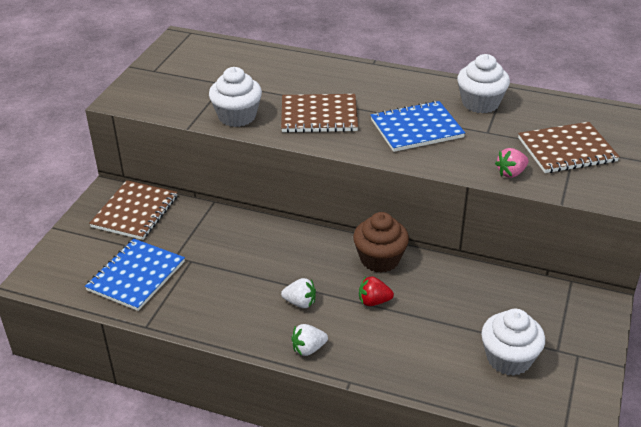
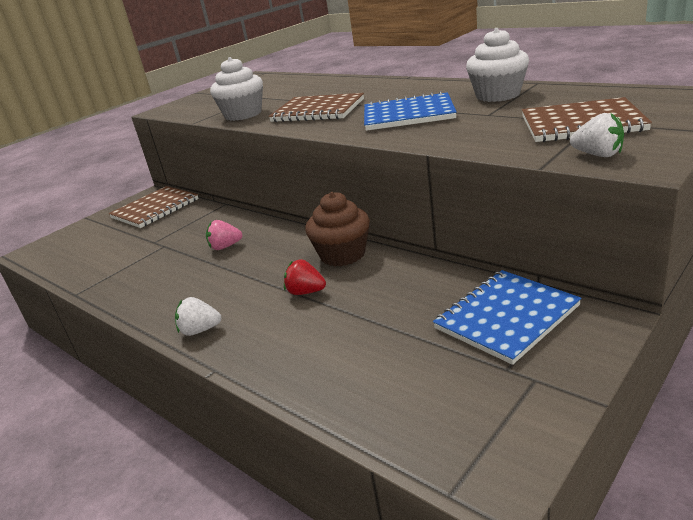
camera: 25 degrees right, 10 degrees down
(136, 276) = (108, 254): blue notebook -> blue notebook (506, 317)
(300, 303) = (229, 287): white strawberry -> white strawberry (598, 155)
(509, 358) = (429, 370): white cupcake -> none
(511, 173) = (491, 143): pink strawberry -> pink strawberry (225, 247)

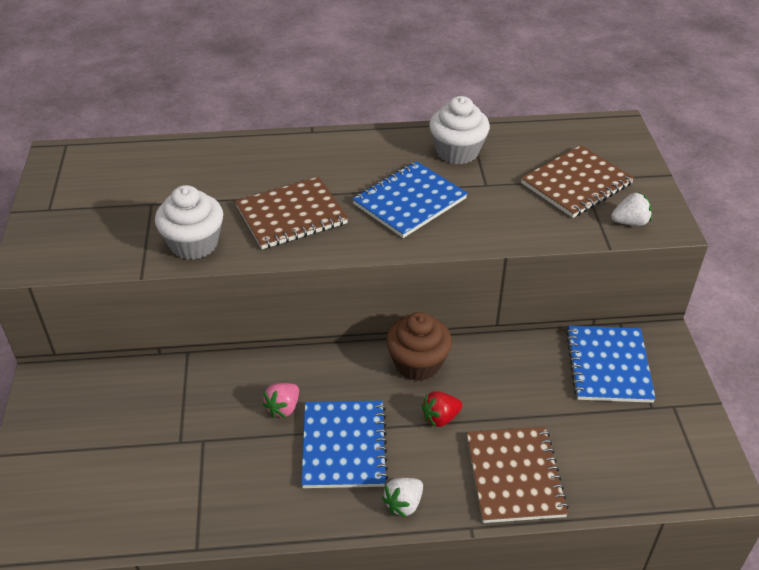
camera: 50 degrees left, 15 degrees up
(155, 209) = (95, 397): brown notebook -> brown notebook (514, 476)
(223, 280) = (344, 446): none -> blue notebook

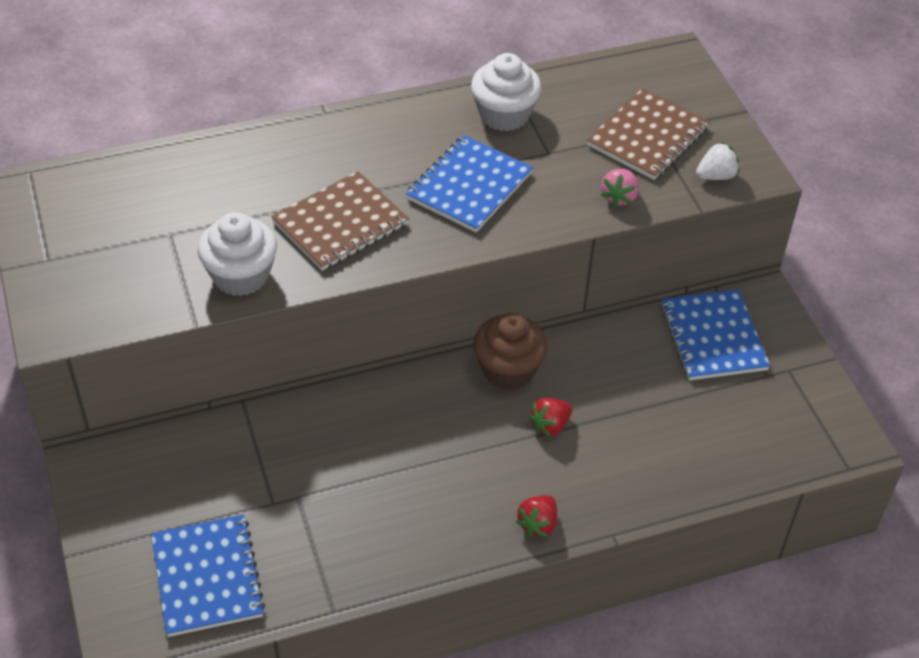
camera: 15 degrees left, 5 degrees up
(283, 408) = (375, 445): pink strawberry -> pink strawberry (619, 197)
(344, 446) = (456, 474): blue notebook -> blue notebook (207, 577)
(404, 504) = (538, 524): white strawberry -> red strawberry
(514, 476) = (644, 473): brown notebook -> none

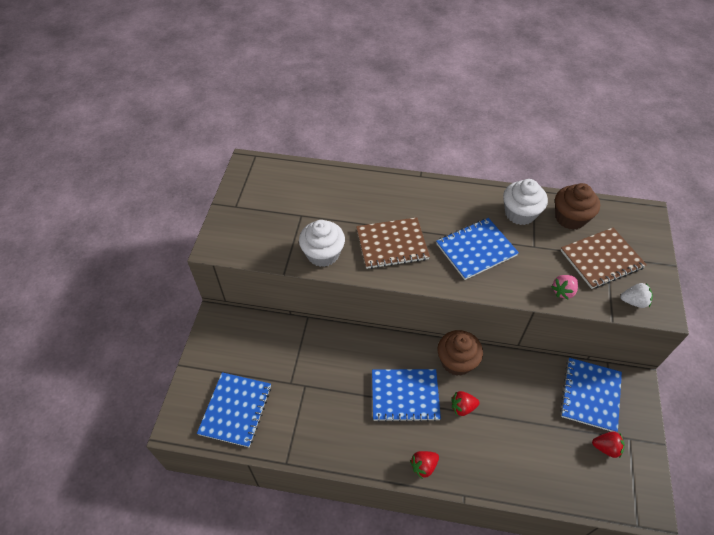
camera: 30 degrees right, 5 degrees up
(459, 446) = (405, 396): none -> blue notebook
(577, 97) = (570, 218): none -> brown cupcake
(765, 394) = (606, 447): none -> red strawberry

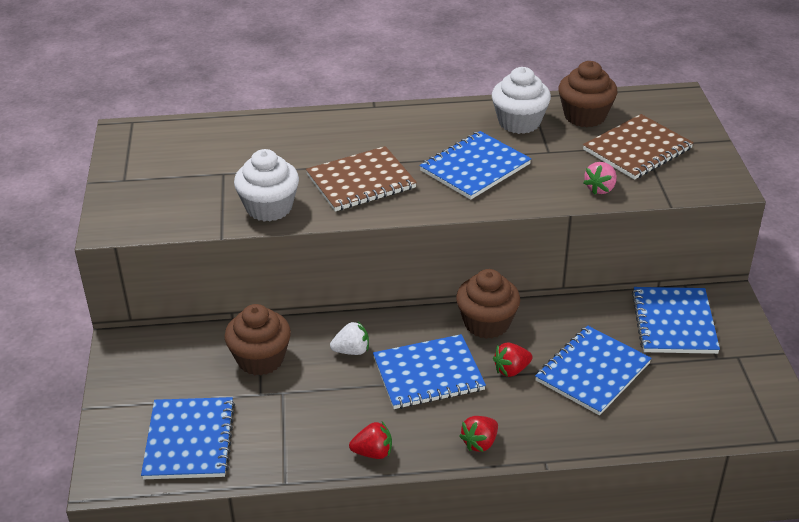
camera: 15 degrees left, 15 degrees down
(298, 353) = (260, 359): none -> brown cupcake
(519, 424) = (592, 372): none -> blue notebook
(606, 447) = (711, 372): red strawberry -> red strawberry (373, 453)
(633, 301) = (690, 182): white strawberry -> white strawberry (352, 351)

